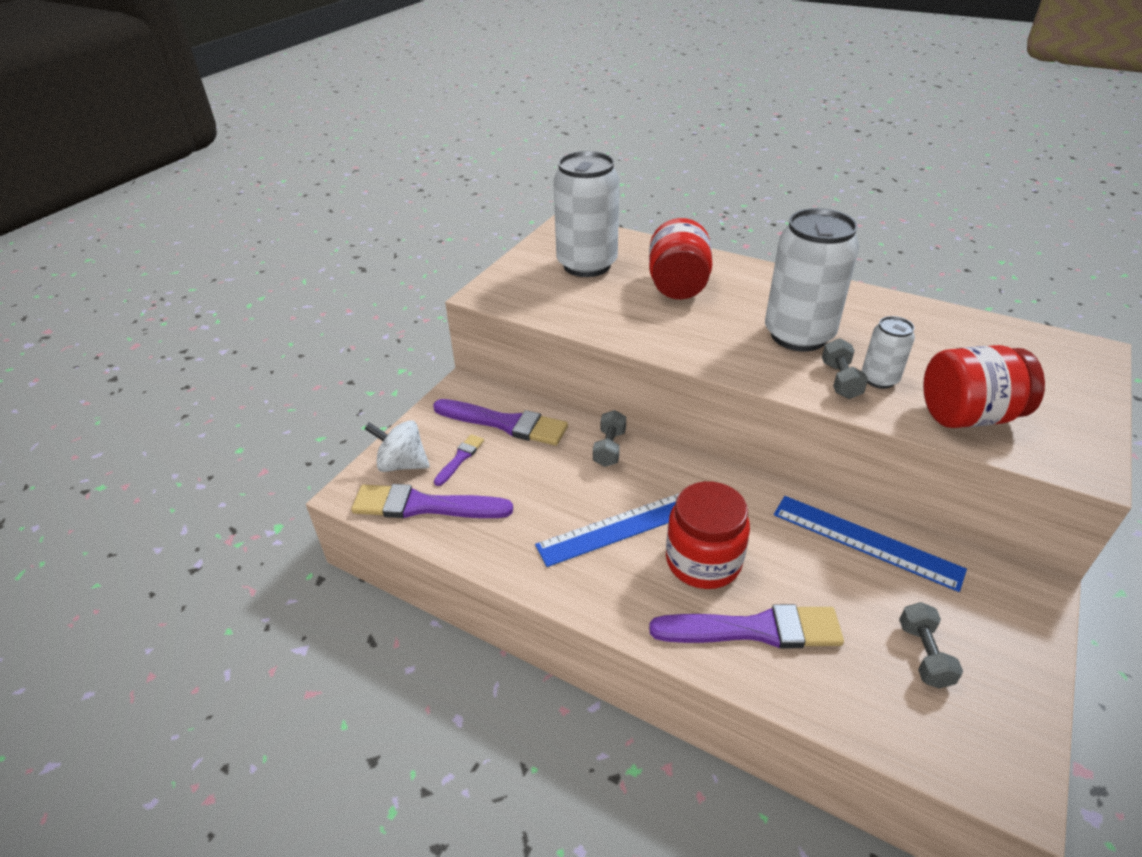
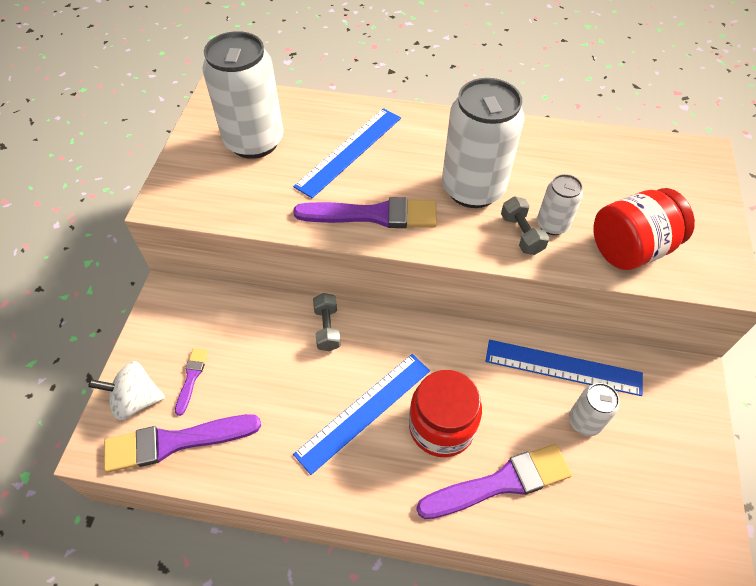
camera: 20 degrees left, 15 degrees up
(505, 423) = (222, 325): purple brush -> purple brush (373, 215)
(678, 286) = (349, 151): red jar -> blue ruler
(877, 598) = (584, 421): none -> white can
(924, 654) = (630, 464): grey dumbbell -> none

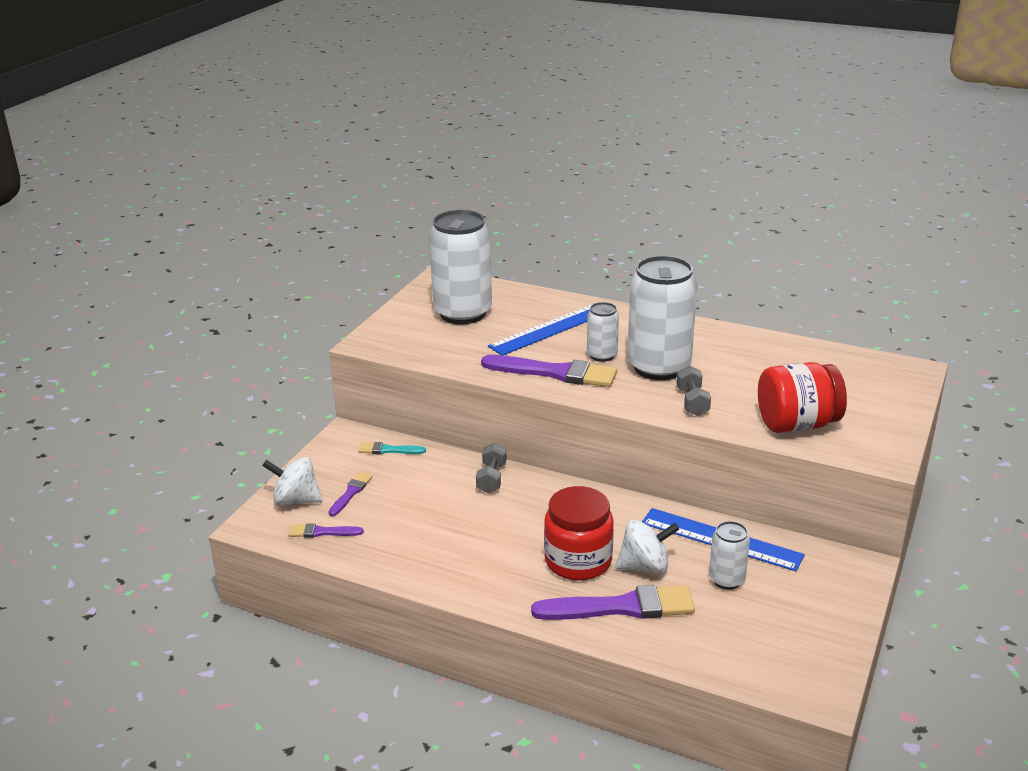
camera: 15 degrees right, 25 degrees down
(175, 442) = (322, 532): purple brush -> purple brush, size x0.50
(215, 308) = (388, 450): none -> turquoise brush
(364, 411) = (506, 539): blue ruler -> none
(505, 420) = (645, 566): none -> white spinning top
(552, 225) = (726, 399): white can -> white can (602, 355)

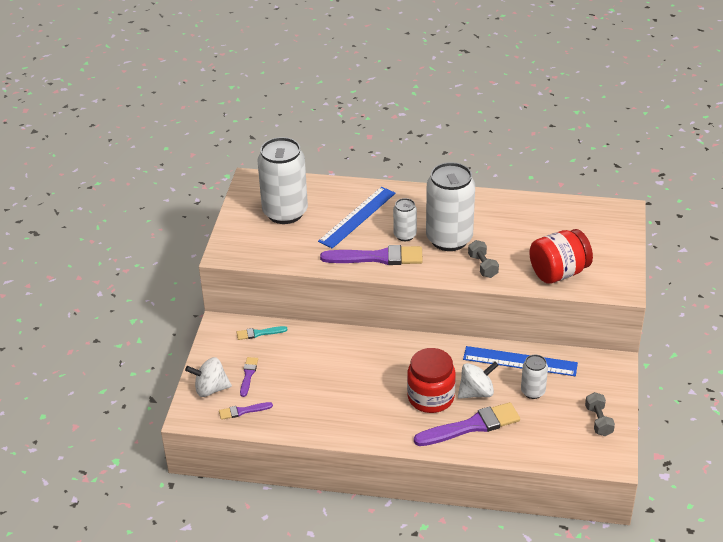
camera: 15 degrees left, 10 degrees up
(491, 478) = (345, 343): grey dumbbell -> grey dumbbell (598, 421)

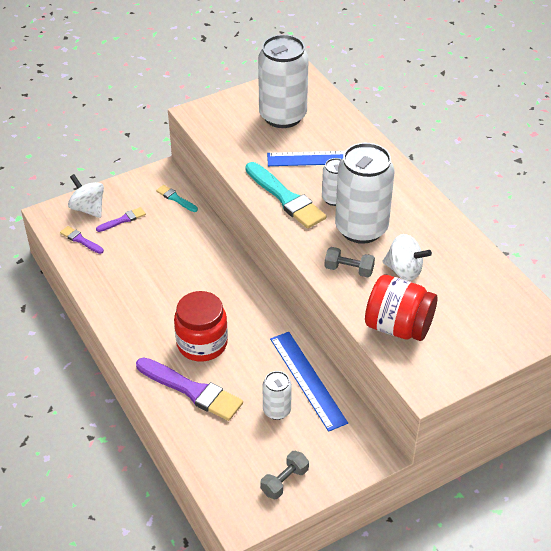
camera: 50 degrees right, 5 degrees up
(377, 257) = (286, 198): purple brush -> turquoise brush
(476, 392) = (237, 371): white spinning top -> white spinning top (404, 270)
(483, 266) = (349, 270): grey dumbbell -> grey dumbbell turned 75 degrees clockwise

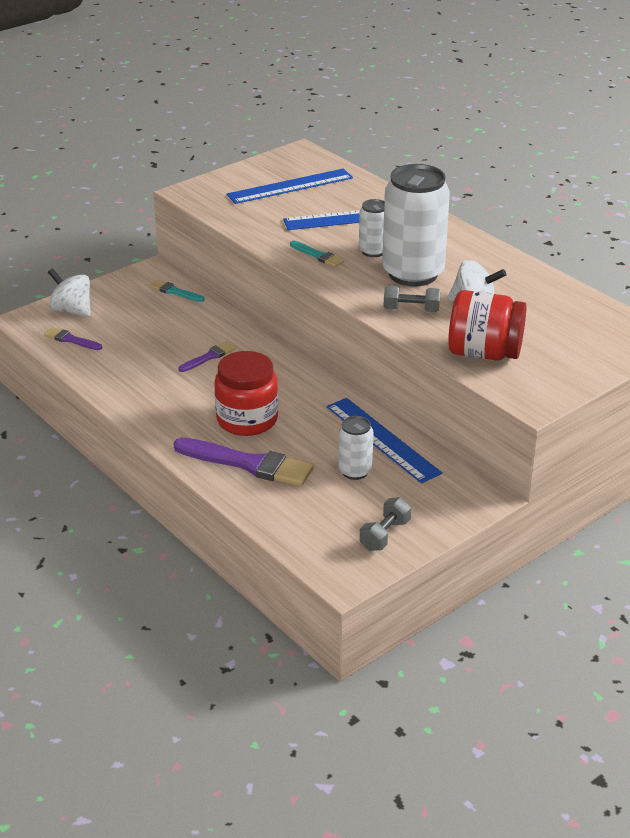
camera: 10 degrees left, 10 degrees down
(123, 220) = (117, 317): purple brush -> purple brush (208, 357)
(282, 116) = (290, 186): white can -> blue ruler
(286, 198) = (318, 255): turquoise brush -> turquoise brush, size x0.50

